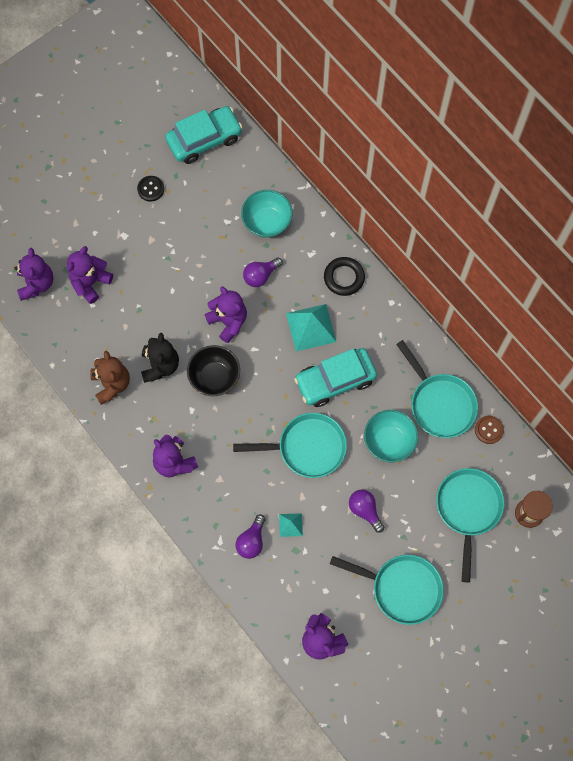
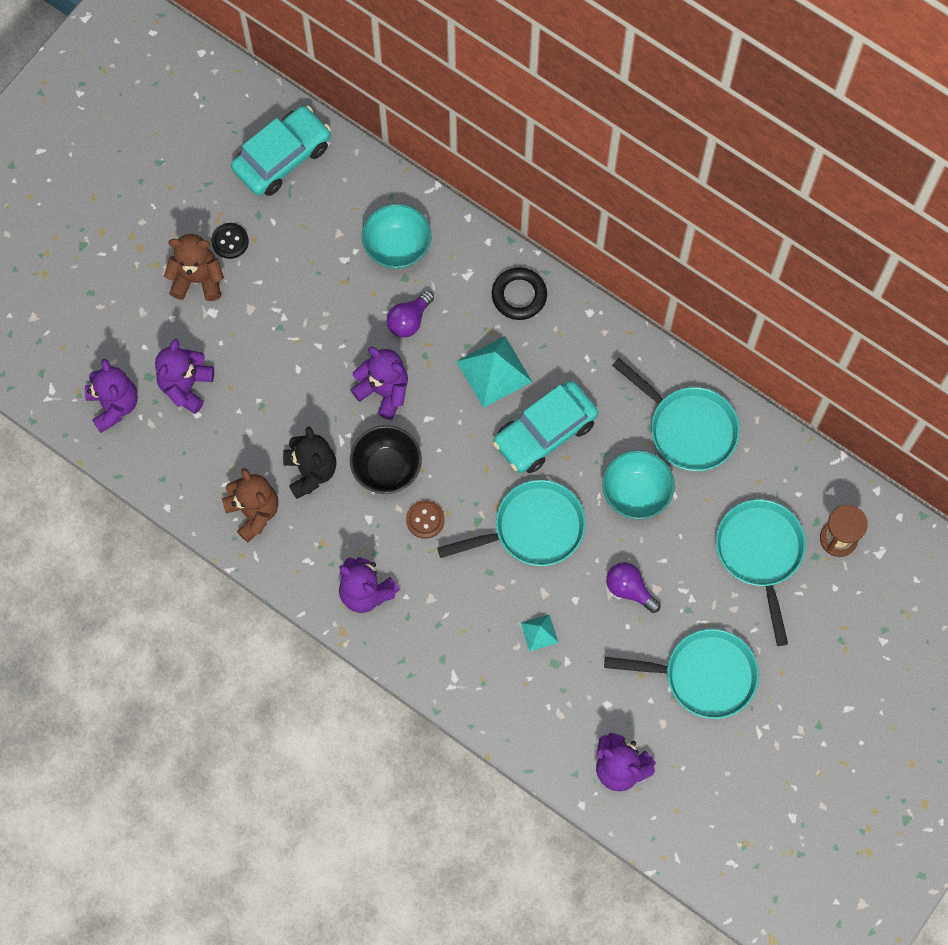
camera: 15 degrees left, 0 degrees up
(120, 210) = (197, 279): none -> brown teddy bear
(251, 541) = (495, 666): purple light bulb -> none
(489, 430) = (759, 445): brown button -> brown button (425, 520)

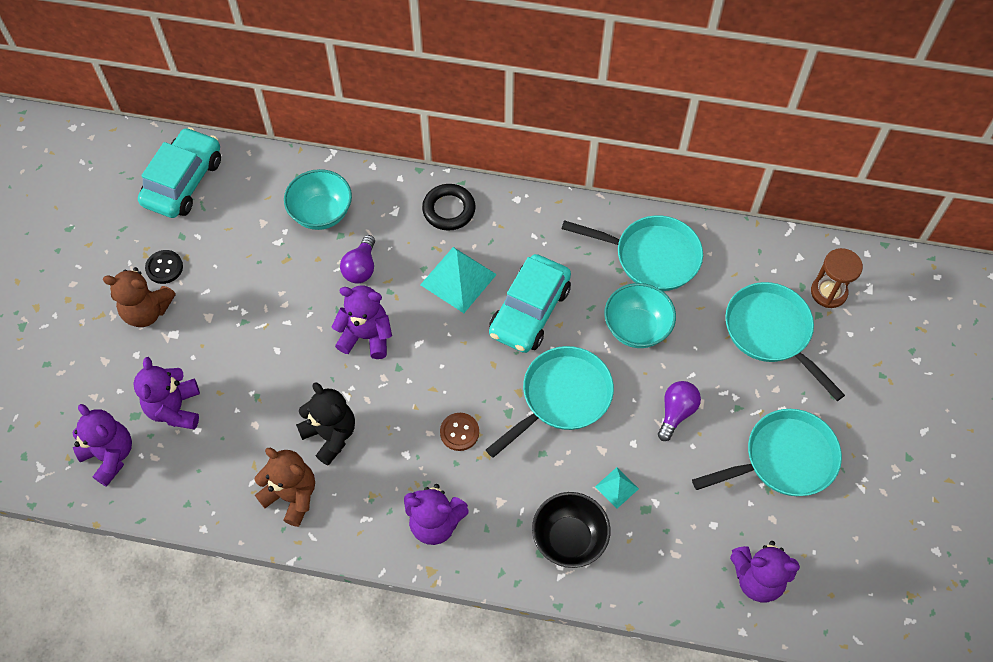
camera: 25 degrees left, 10 degrees down
(197, 279) = (147, 311): brown teddy bear -> brown teddy bear turned 150 degrees counterclockwise
(386, 468) = (401, 402): black bowl -> black bowl (569, 539)
(629, 589) = (676, 412): purple light bulb -> purple light bulb turned 105 degrees clockwise

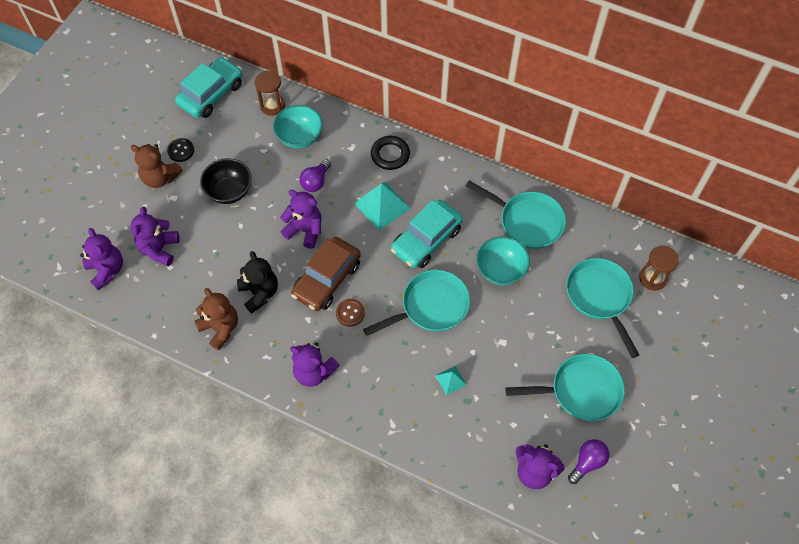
camera: 15 degrees right, 0 degrees up
(272, 179) = (272, 105): none -> brown hourglass
(415, 395) = (327, 279): none -> brown car
(569, 539) = (405, 407): black bowl -> black bowl (229, 191)
(676, 412) = (511, 337): purple light bulb -> purple light bulb (587, 462)

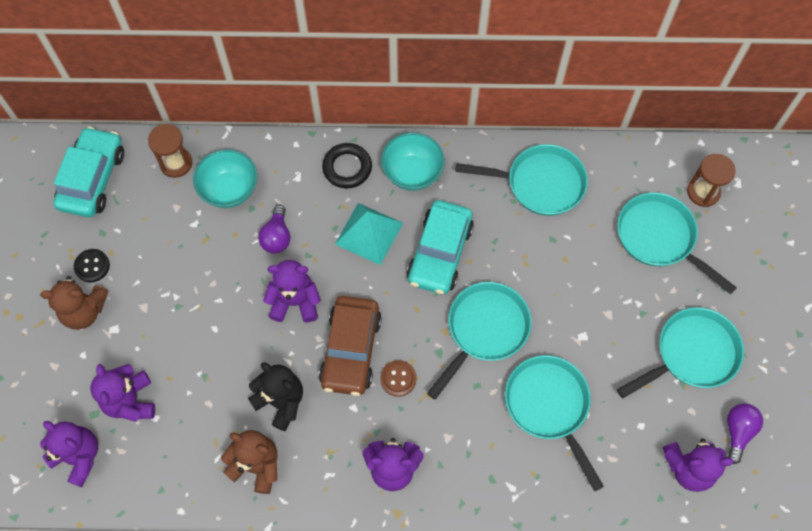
camera: 25 degrees left, 5 degrees up
(229, 191) = (179, 292): black bowl -> none
(451, 380) = (549, 406): turquoise pyramid -> turquoise pan
(500, 270) = (539, 253): turquoise bowl -> turquoise bowl (412, 173)

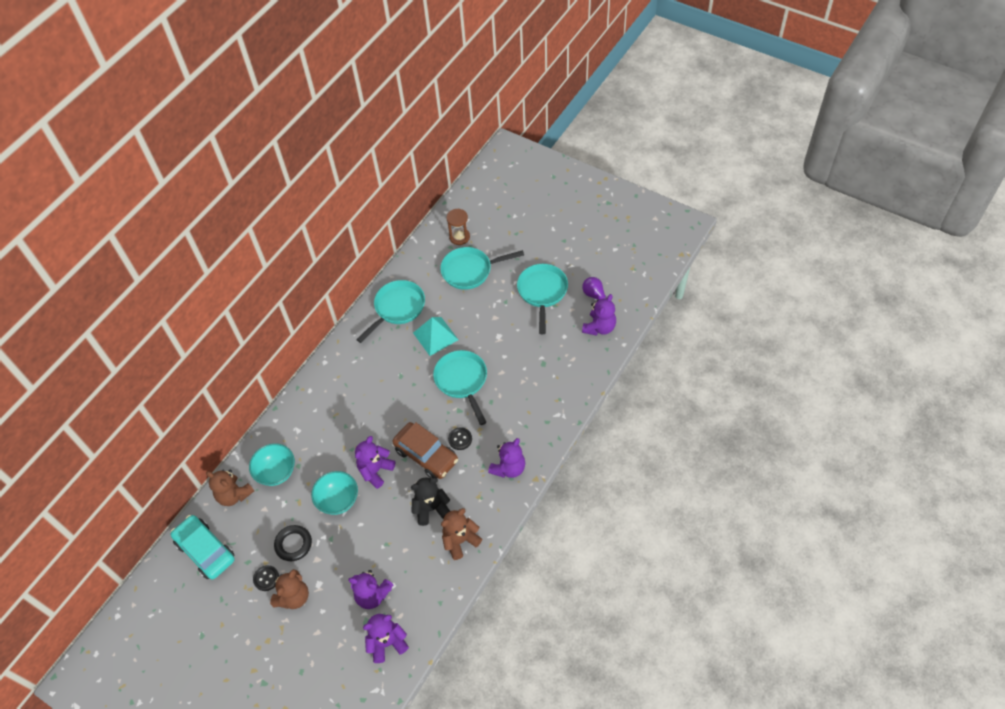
camera: 55 degrees left, 10 degrees down
(176, 163) = (234, 495): brown hourglass -> brown teddy bear
(277, 237) = (327, 460): purple light bulb -> none
(347, 168) = (312, 400): black ring -> black ring (293, 544)
(369, 233) = (362, 409): turquoise pyramid -> turquoise pyramid (435, 336)
(398, 378) = (460, 439): brown button -> black button
(412, 173) = (342, 368): turquoise bowl -> turquoise bowl (338, 500)
(440, 253) = (401, 379): turquoise car -> none
(549, 406) = (525, 373): turquoise pan -> none

